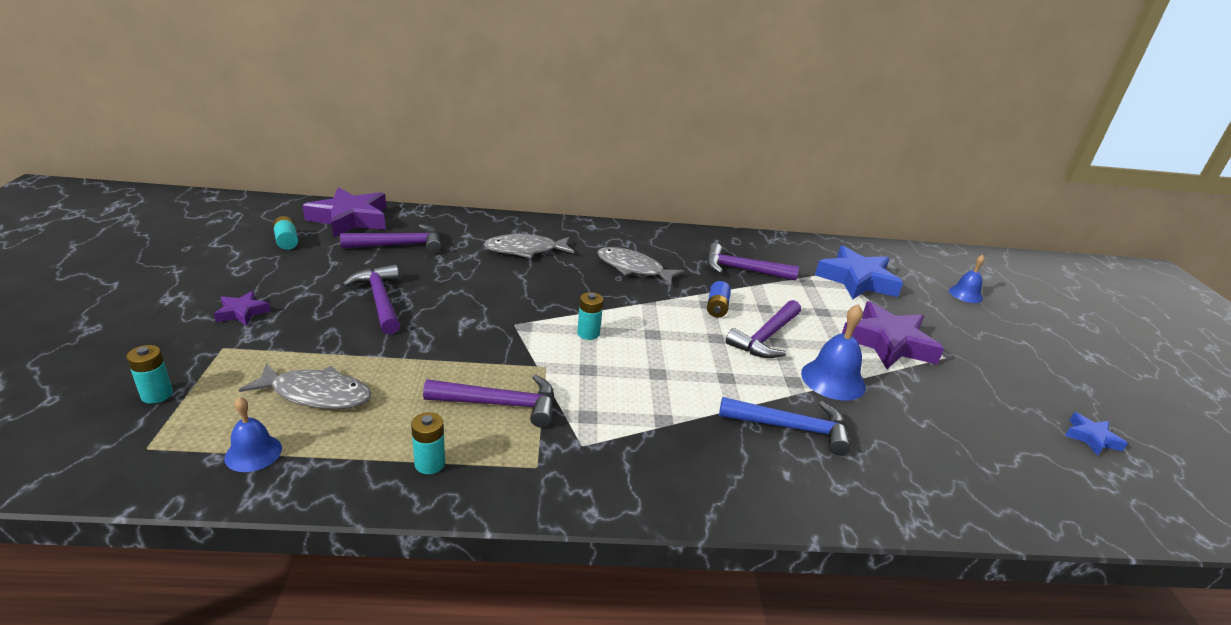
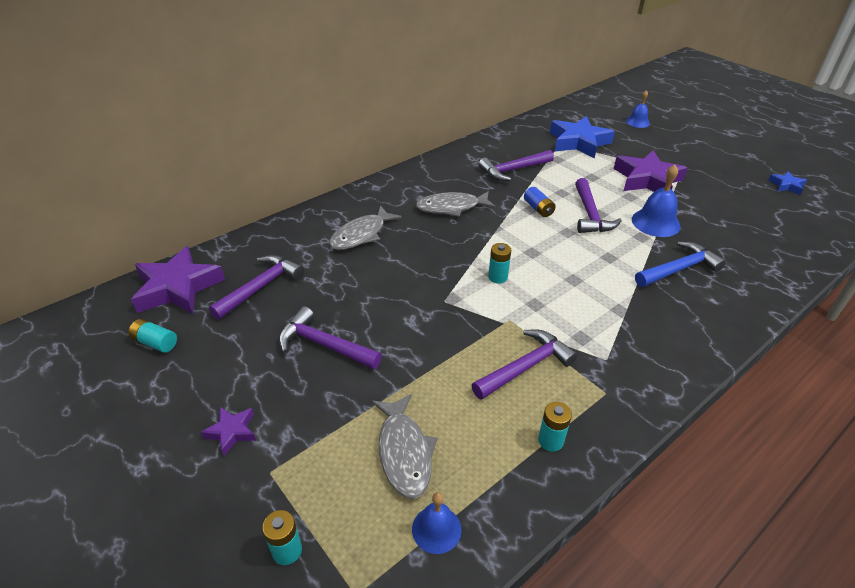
camera: 35 degrees left, 10 degrees up
(316, 394) = (404, 452): grey fish -> grey fish turned 105 degrees clockwise

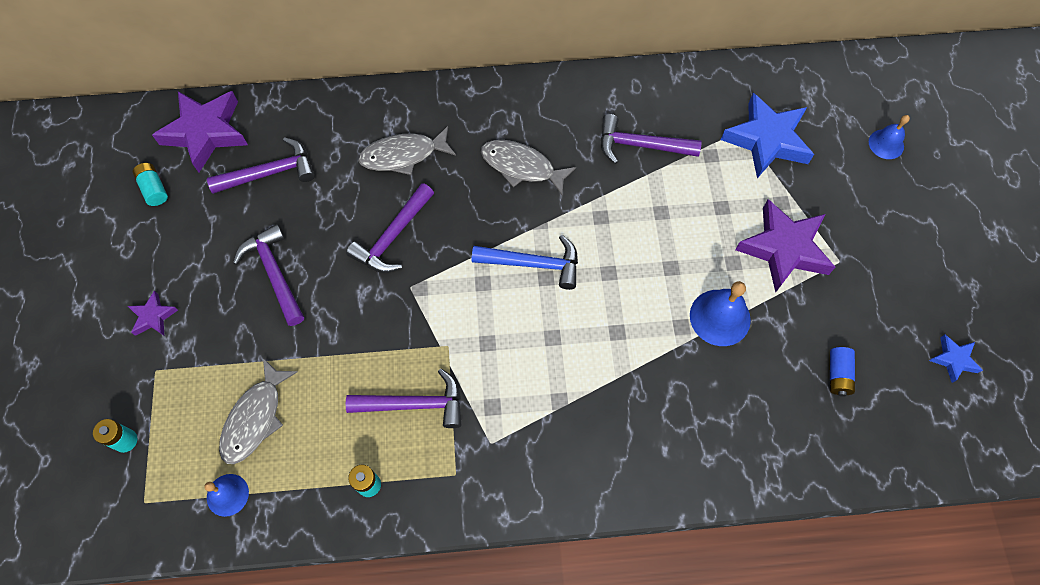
camera: 35 degrees right, 25 degrees up
(498, 277) = (483, 289): turquoise battery -> none
(538, 209) = (611, 221): blue battery -> blue battery (838, 375)
(590, 214) = (659, 263): purple hammer -> purple hammer (393, 236)
(678, 269) = (673, 392): blue hammer -> blue hammer (533, 264)

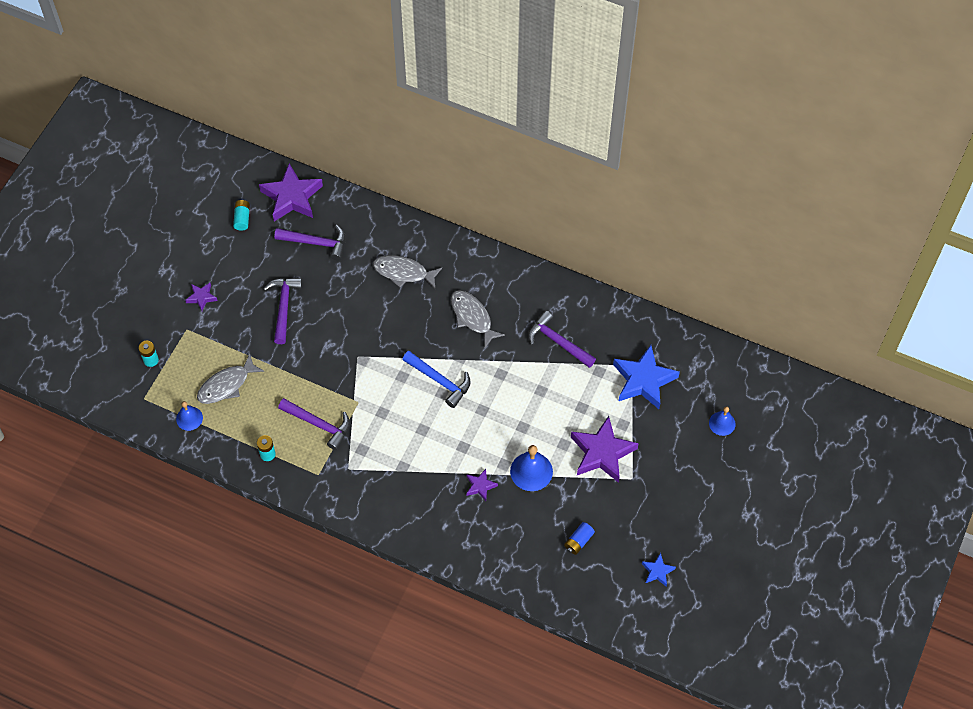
camera: 30 degrees right, 5 degrees down
(393, 236) = (366, 320): purple hammer -> none
(672, 371) = (480, 486): none -> purple star

